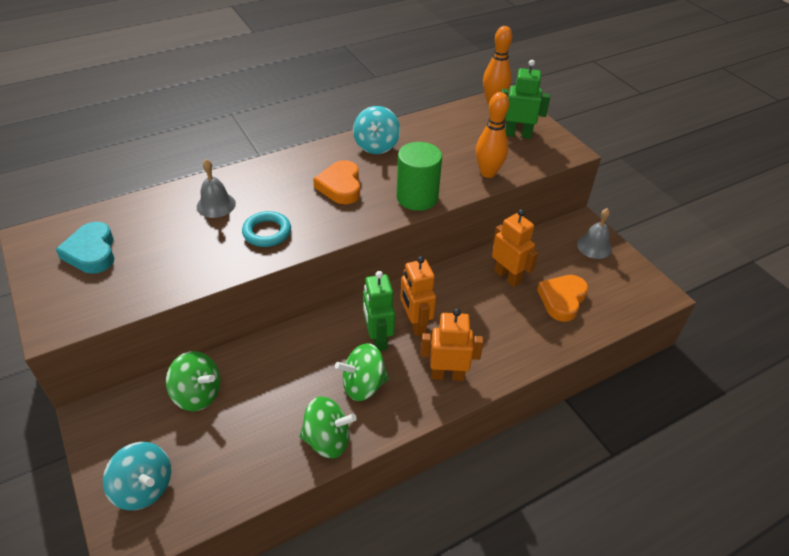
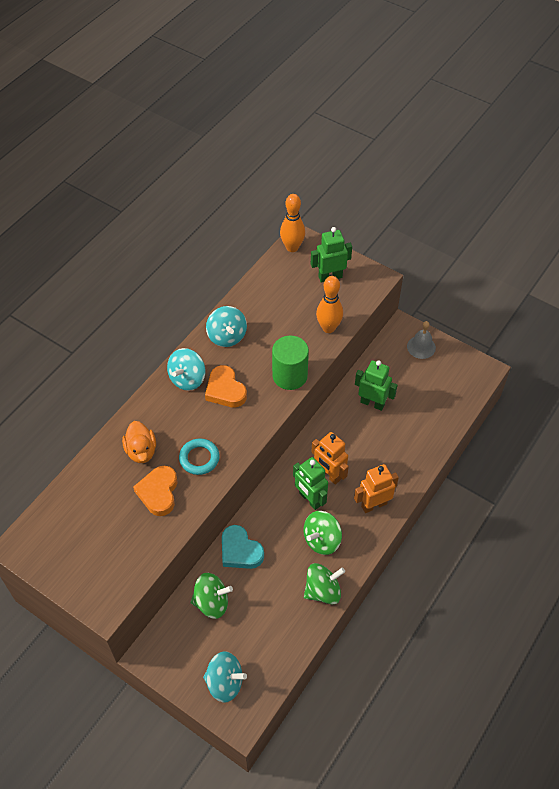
camera: 25 degrees left, 10 degrees up
(91, 252) = (79, 537): turquoise heart -> turquoise heart (240, 551)
(216, 205) = (141, 451): grey bell -> orange duck
(310, 165) = (187, 379): none -> turquoise spinning top
(507, 276) = (372, 403): orange robot -> green robot
(562, 299) = (420, 406): orange heart -> orange heart (158, 492)

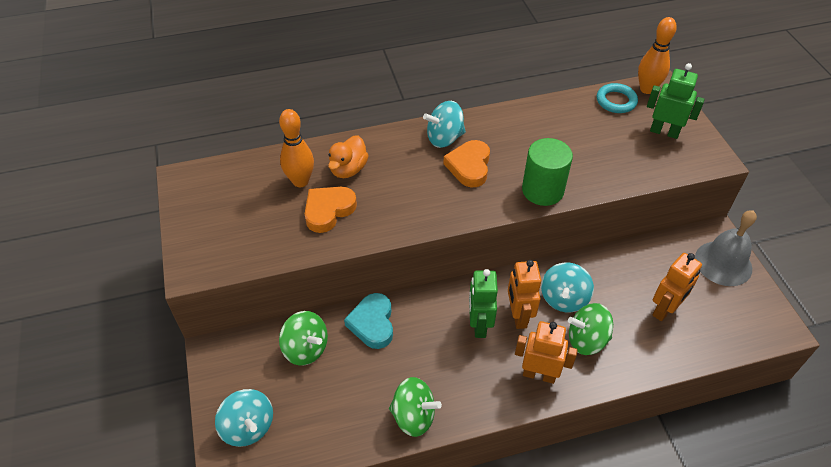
camera: 40 degrees right, 5 degrees down
(199, 458) = (390, 206): turquoise ring -> turquoise ring (616, 101)
(227, 336) = (513, 125): turquoise spinning top -> turquoise spinning top (563, 298)
(322, 540) = (456, 369): green spinning top -> green spinning top (586, 340)
(328, 328) = (621, 173): orange bowling pin -> orange bowling pin (300, 181)
(372, 403) = (622, 281): green robot -> none
(412, 405) = (665, 310): none -> orange robot
(421, 347) = (723, 263): grey bell -> grey bell, size x1.54

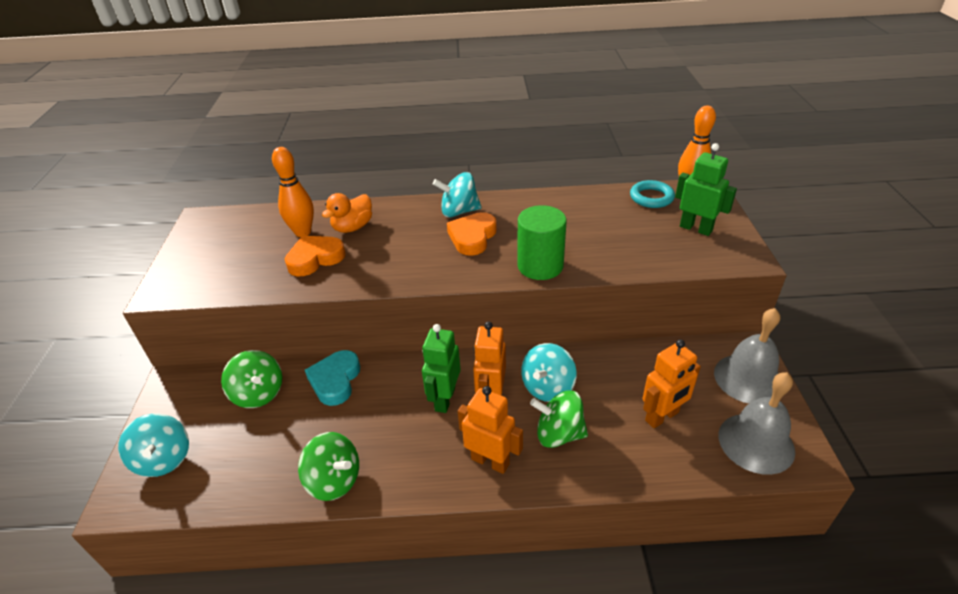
camera: 15 degrees right, 10 degrees down
(742, 320) = (756, 442): none -> grey bell

